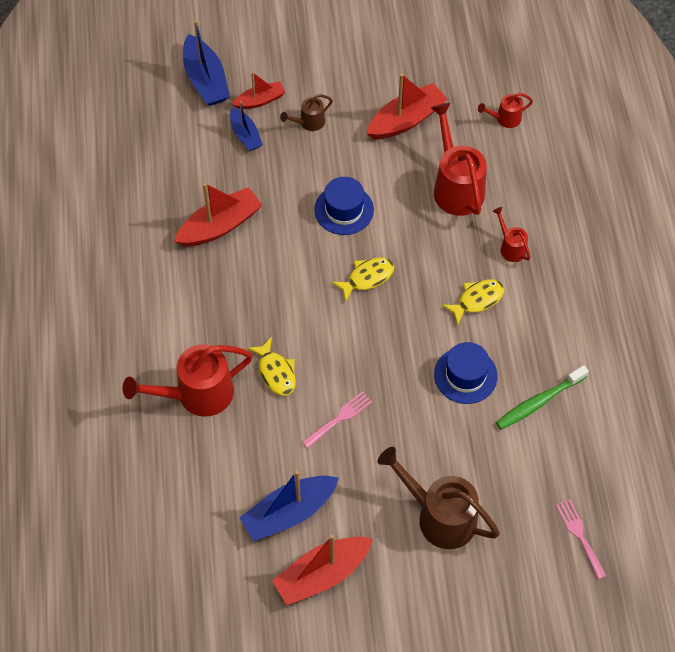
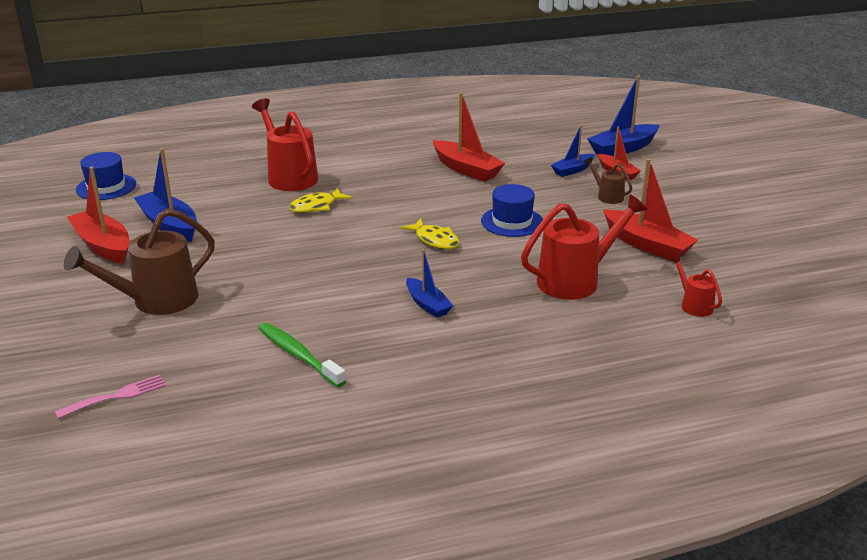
camera: 80 degrees right, 30 degrees down
(340, 418) = (269, 240): pink fork -> none
(439, 516) = (156, 301): brown watering can -> brown watering can turned 150 degrees counterclockwise
(465, 375) = (328, 304): blue hat -> blue hat (106, 187)
(477, 300) = (427, 304): yellow fish -> blue boat
(510, 247) = (508, 321): red watering can -> none

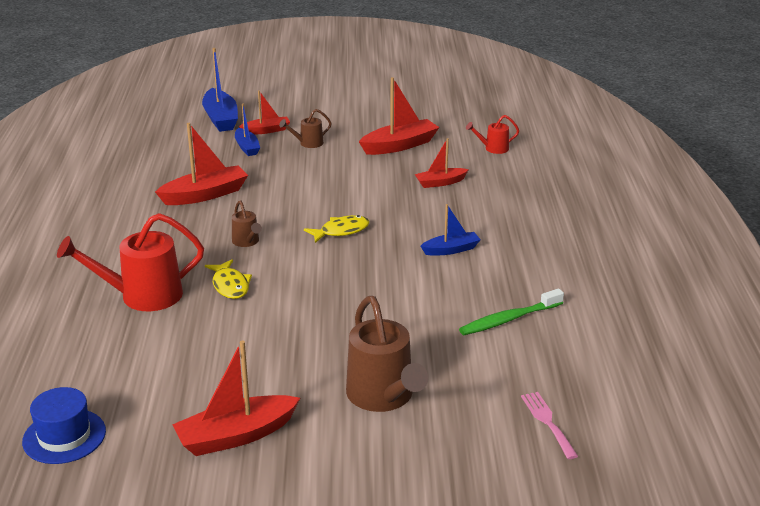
camera: 75 degrees left, 0 degrees up
(169, 225) = (212, 385): blue boat -> none
(392, 201) = (247, 242): none -> brown watering can
(512, 222) = (328, 191): blue hat -> none
(575, 280) = (440, 183): red watering can -> red boat

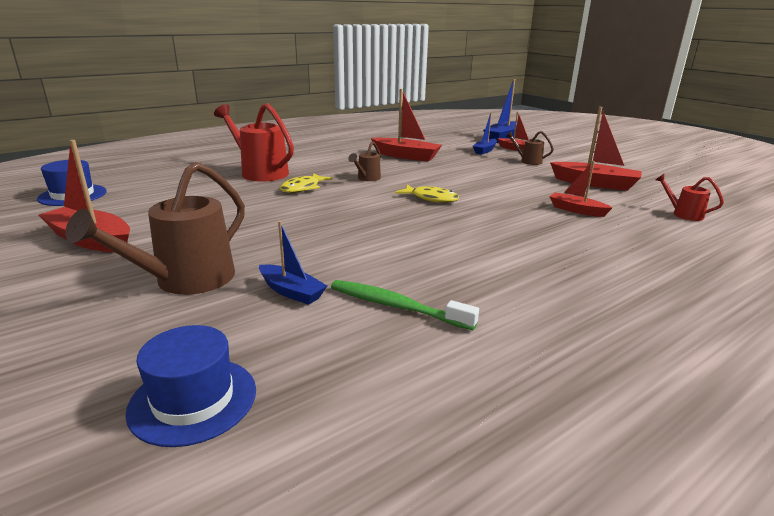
camera: 55 degrees right, 5 degrees down
(451, 250) = (478, 243): blue boat -> blue boat (291, 292)
(547, 422) = (193, 400): pink fork -> blue hat

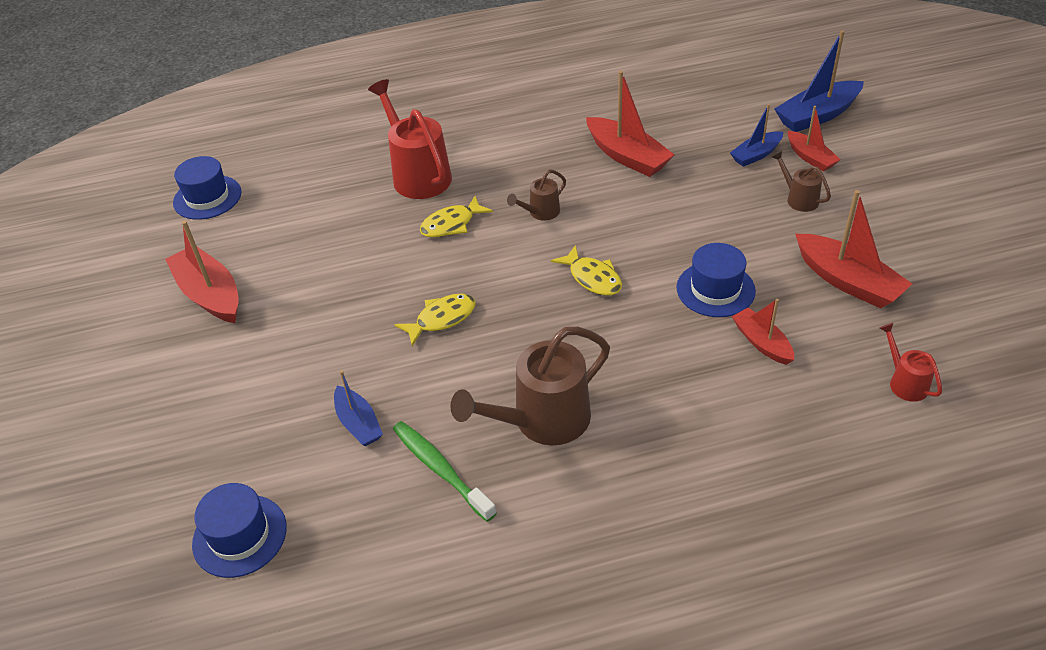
camera: 25 degrees right, 20 degrees up
(185, 281) = (274, 384): brown watering can -> brown watering can (542, 421)
(328, 227) = (441, 319): none -> yellow fish
(519, 194) = (715, 289): none -> blue hat

